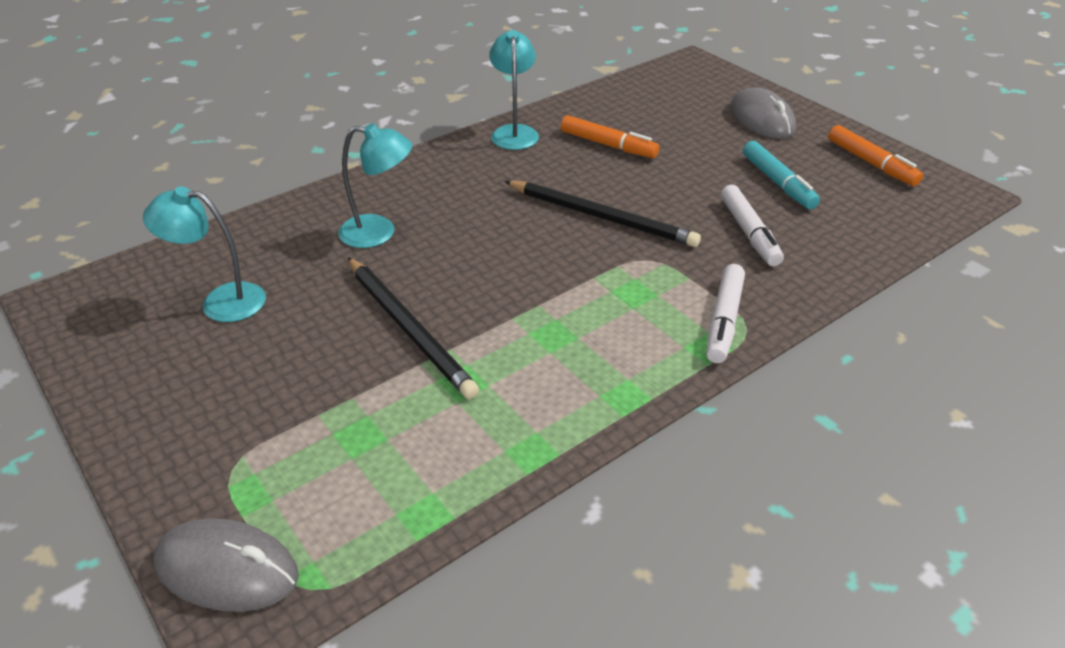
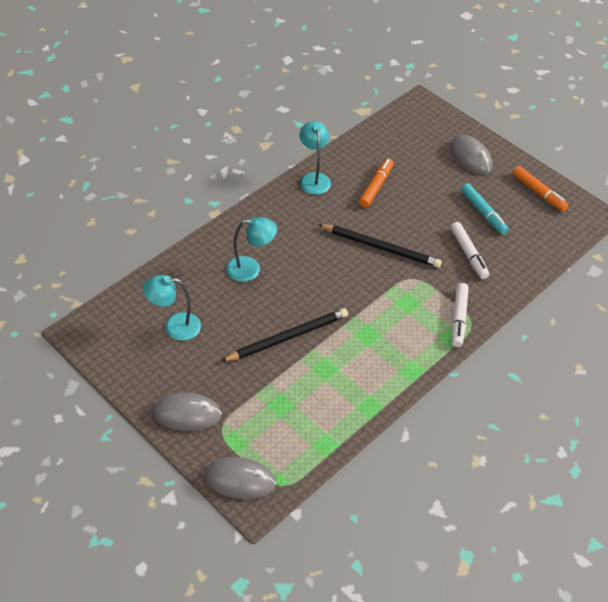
camera: 10 degrees left, 10 degrees up
(178, 437) = (187, 414): none -> grey mouse
(409, 329) = (288, 337): black pencil -> black pencil turned 75 degrees counterclockwise
(608, 145) = (376, 186): orange marker -> orange marker turned 90 degrees counterclockwise

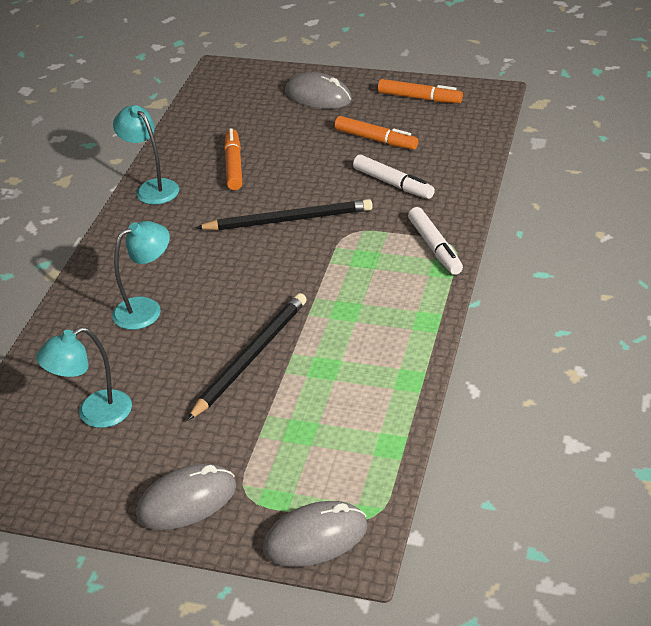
camera: 25 degrees left, 10 degrees down
(483, 212) = (376, 139): turquoise marker -> orange marker

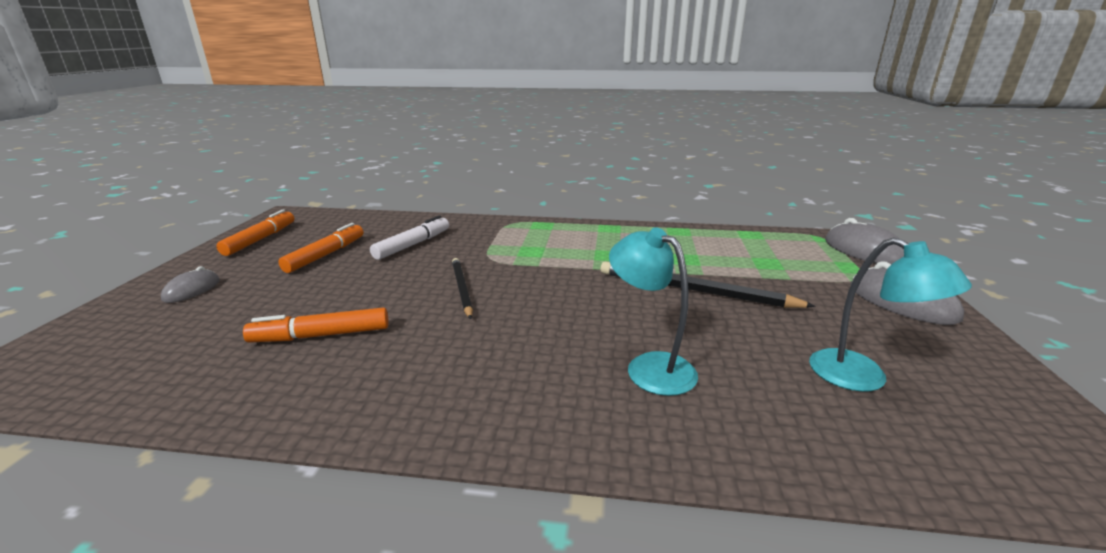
camera: 100 degrees left, 15 degrees down
(152, 188) = (342, 408): turquoise lamp -> none
(289, 219) = (462, 289): black pencil -> black pencil, size x0.63
(318, 96) = (192, 290): grey mouse -> grey mouse, size x0.59
(435, 247) = (514, 227): white marker -> none

